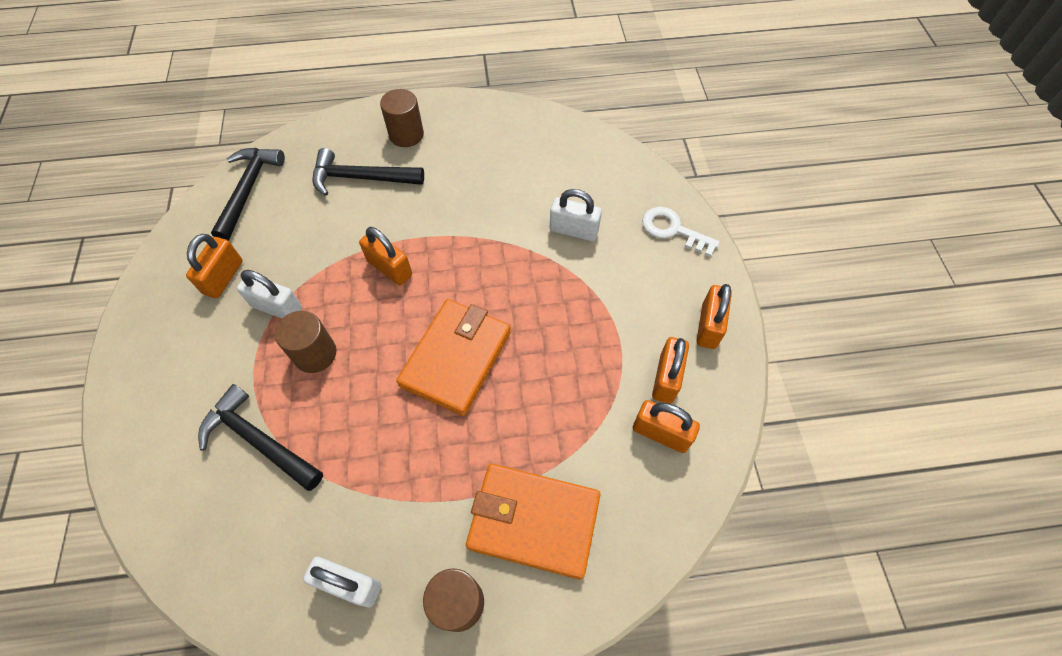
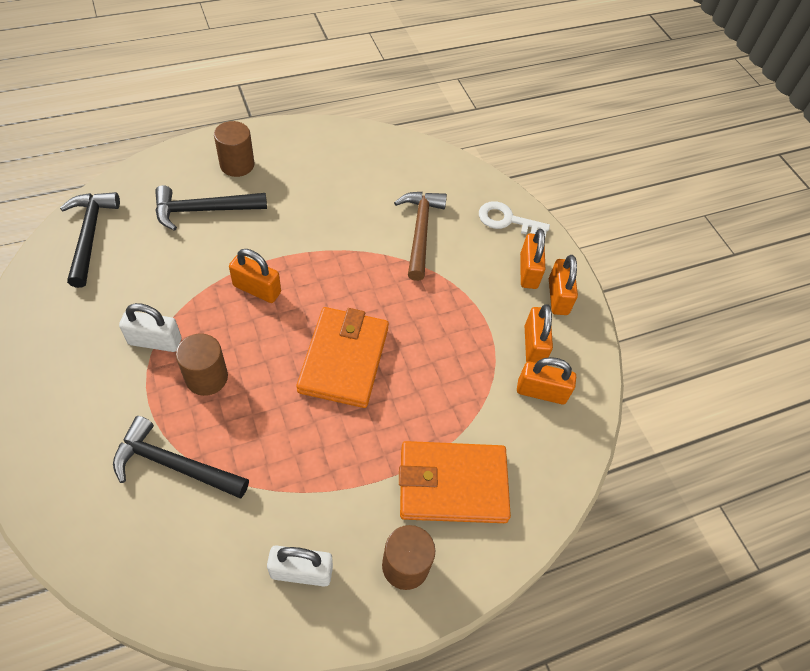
camera: 20 degrees left, 5 degrees down
(223, 277) = (90, 322): orange padlock -> orange padlock (528, 271)
(573, 230) = (420, 232): white padlock -> brown hammer

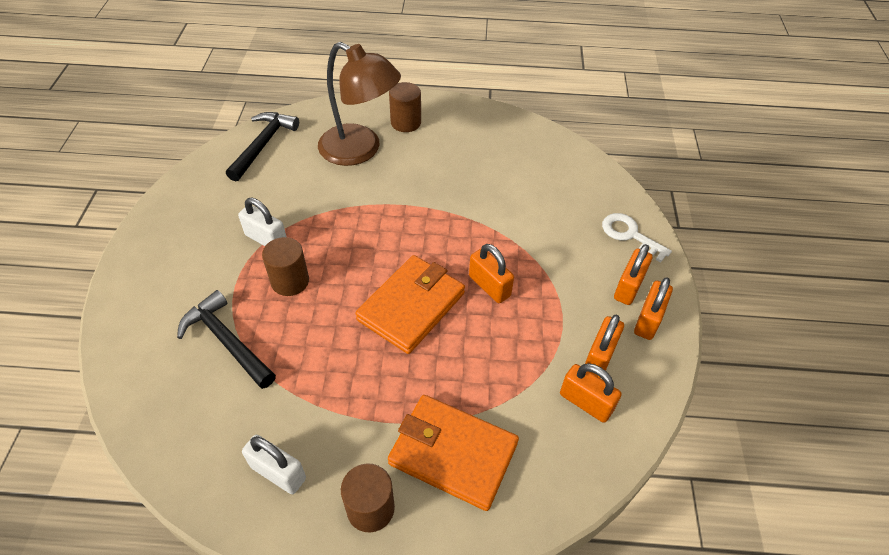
camera: 30 degrees right, 5 degrees down
(204, 210) = (360, 150): black hammer -> brown lamp
(257, 289) = (369, 224): orange padlock -> orange padlock (489, 286)
(420, 232) = (538, 220): brown hammer -> none

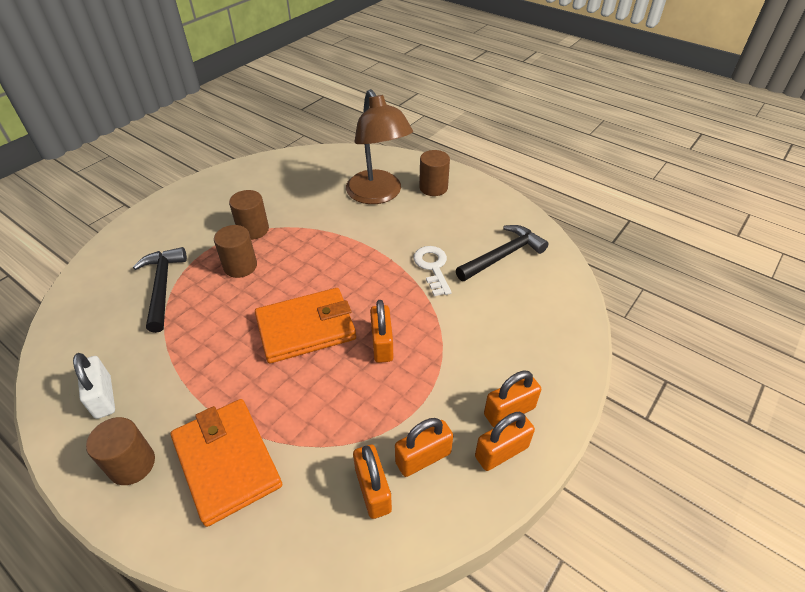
camera: 35 degrees right, 5 degrees down
(263, 145) = (313, 164): black hammer -> black hammer (502, 256)
(266, 239) = (253, 230): white padlock -> brown cylinder
(630, 235) = (553, 365): white key -> white key (432, 267)

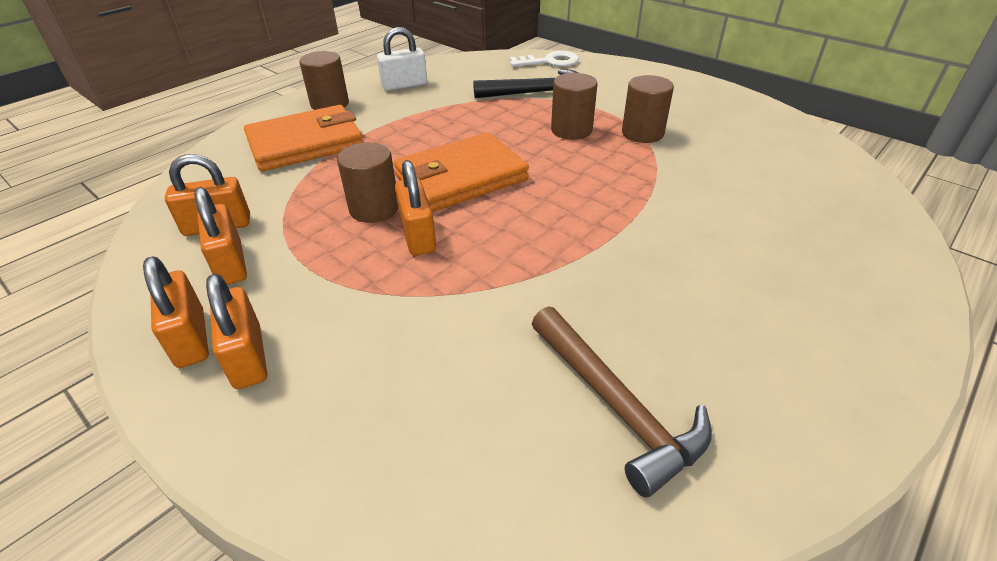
camera: 95 degrees right, 5 degrees down
(306, 328) = (460, 178): orange wallet -> orange wallet turned 75 degrees clockwise
(378, 195) = (767, 238): brown lamp -> none
(382, 344) = (418, 236): orange padlock -> orange padlock turned 75 degrees clockwise
(432, 267) = (574, 295): white key -> white key (549, 62)
(433, 188) = (826, 313): brown cylinder -> brown cylinder (374, 209)
(502, 256) = (615, 404): black hammer -> brown hammer

